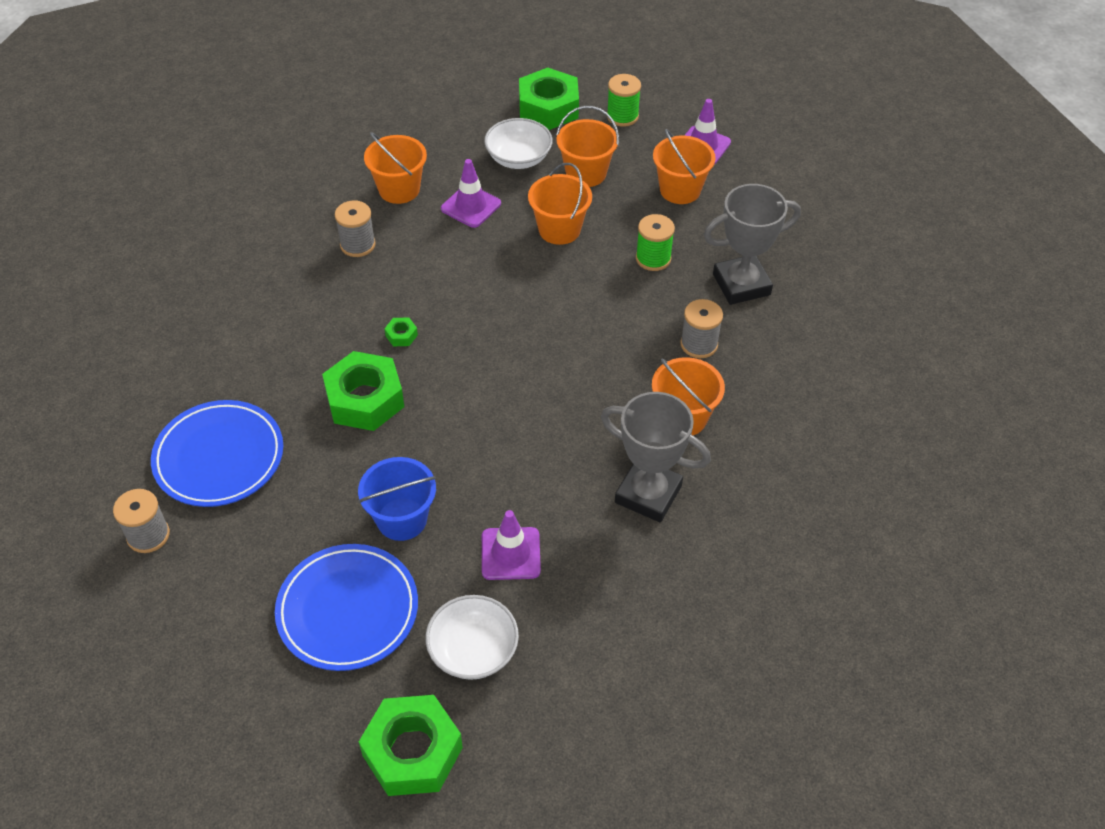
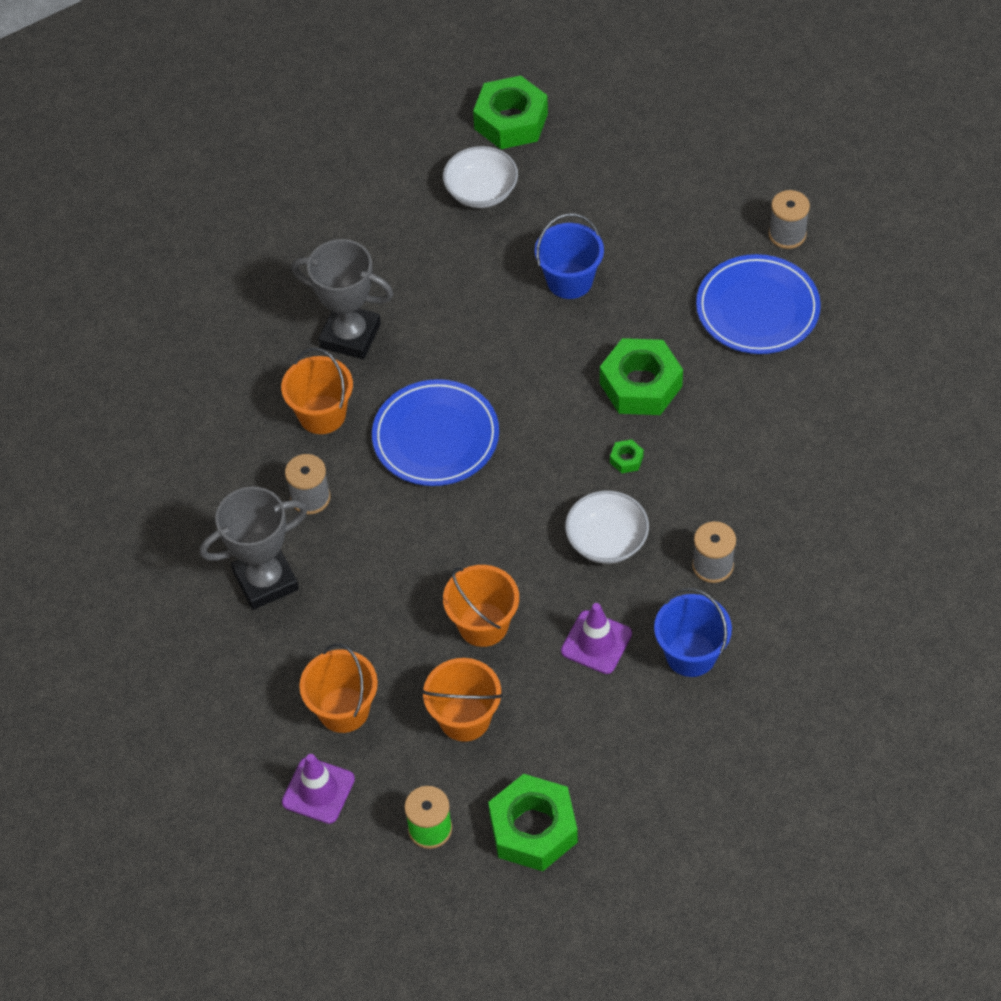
camera: 175 degrees right, 5 degrees up
(348, 610) = (592, 204): blue plate -> blue plate (436, 437)
(399, 189) = (691, 654): orange bucket -> blue bucket
(510, 554) = (466, 267): purple traffic cone -> none
(518, 158) = (555, 730): white bowl -> white bowl (606, 540)
(653, 258) = (368, 600): green spool -> none

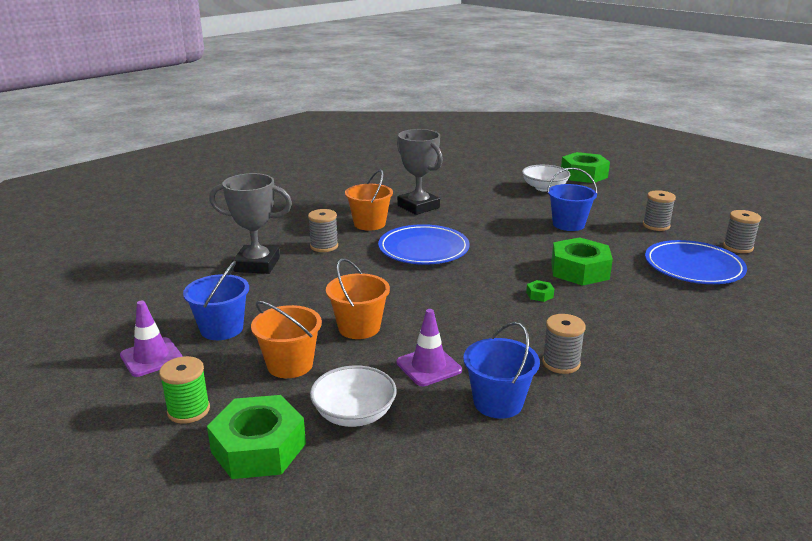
camera: 30 degrees right, 30 degrees down
(343, 710) = (222, 329): orange bucket -> blue bucket
(606, 540) = (489, 323): white bowl -> white bowl (354, 414)
(674, 227) = (656, 225): none -> grey spool

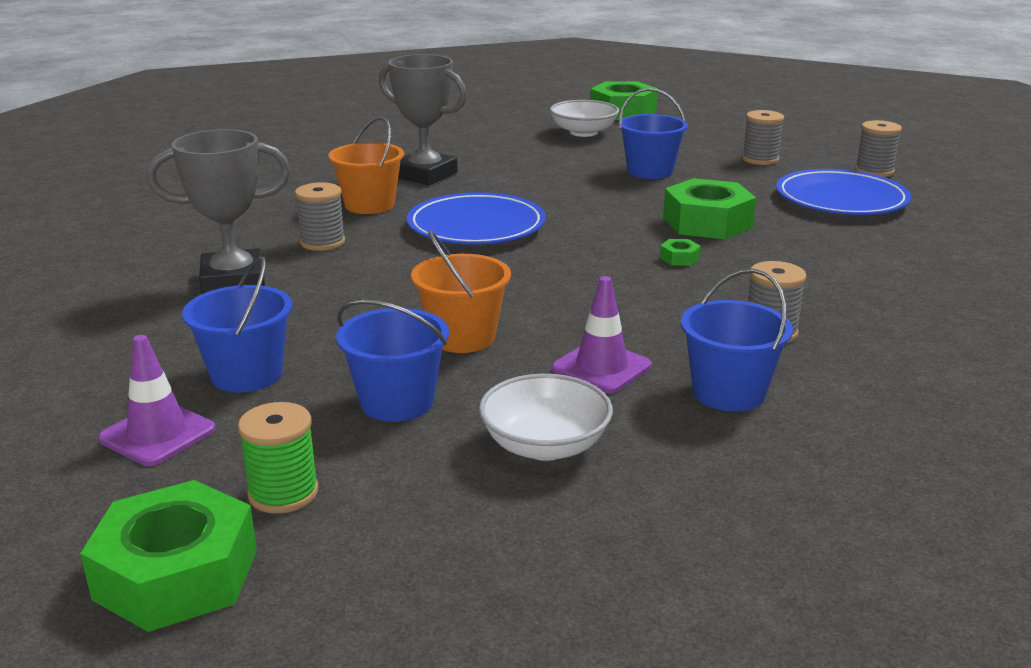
camera: 20 degrees left, 0 degrees up
(258, 447) = (437, 518): green nut -> green nut (176, 574)
(290, 365) = (397, 402): orange bucket -> blue bucket

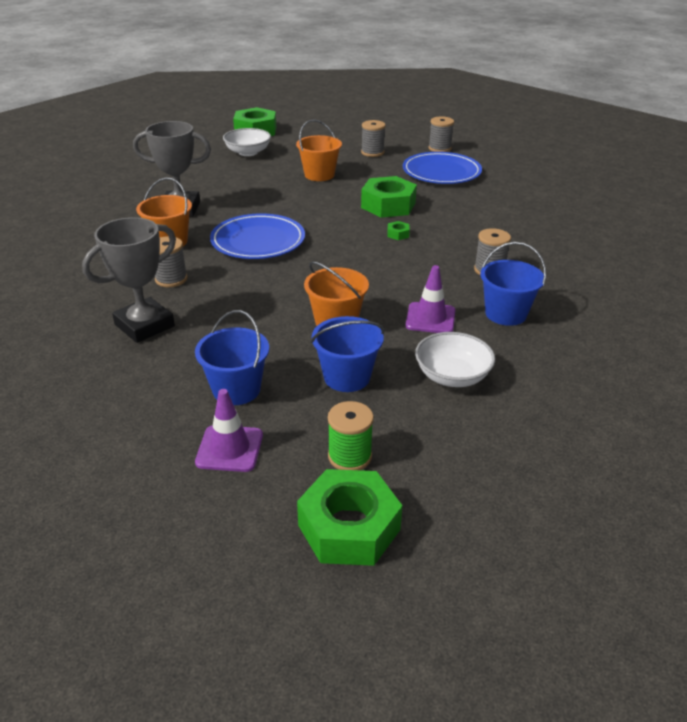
camera: 30 degrees left, 10 degrees up
(650, 171) = (319, 175): blue bucket -> orange bucket

